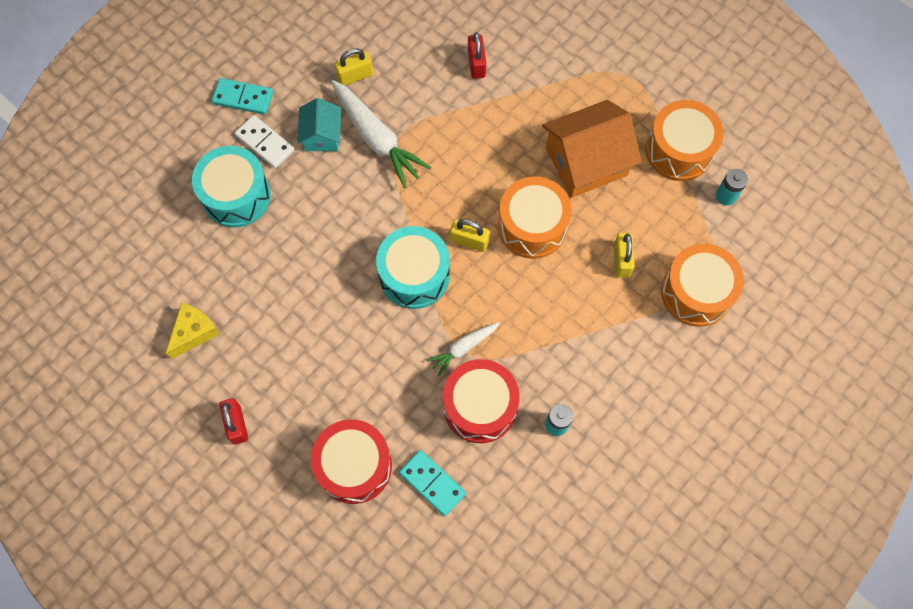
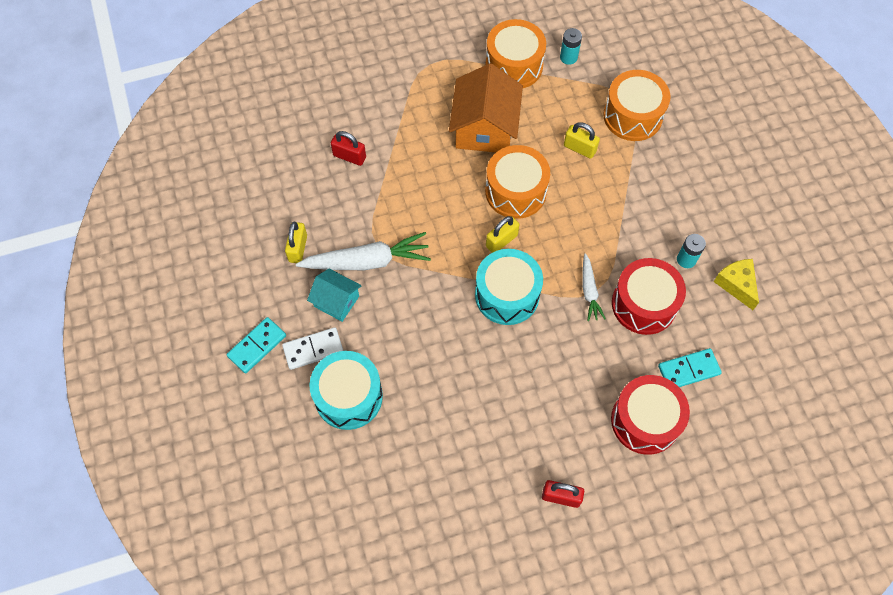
camera: 60 degrees left, 5 degrees down
(194, 332) = (456, 493): yellow cheese -> yellow cheese (736, 284)

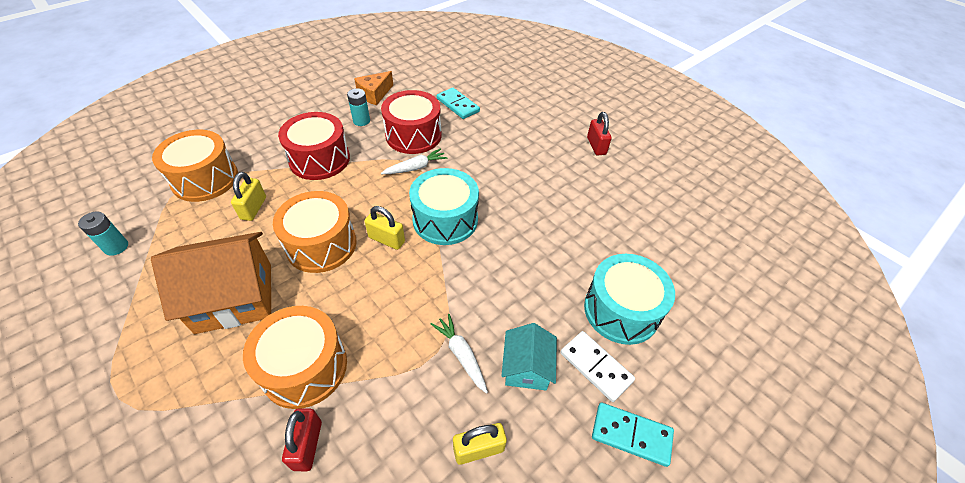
camera: 115 degrees left, 15 degrees down
(367, 261) = (461, 355): white carrot -> white carrot, size x0.55
(514, 65) = (127, 296): orange drum -> orange drum (304, 367)
(645, 421) = (510, 118): red drum -> red drum (319, 159)
(736, 284) = (374, 94): yellow cheese -> orange cheese

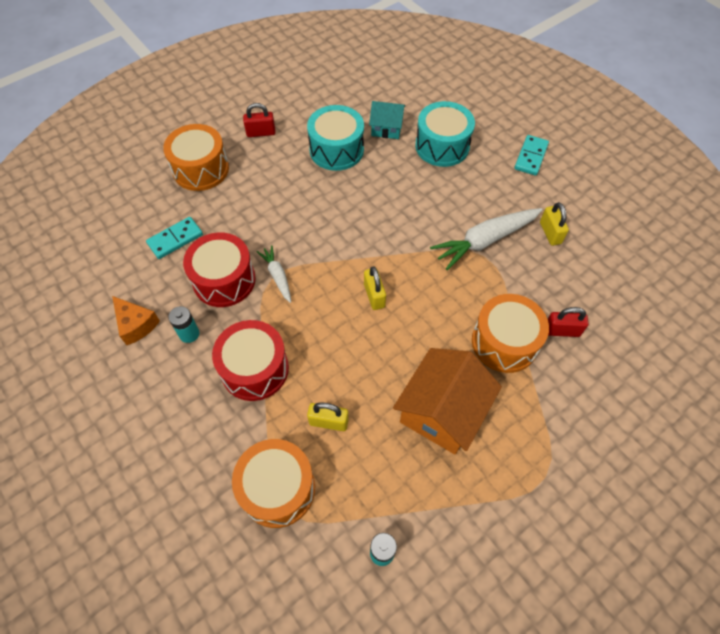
camera: 85 degrees left, 10 degrees up
(234, 297) = (442, 411): orange house -> orange house turned 45 degrees clockwise
(321, 244) = (379, 349): orange drum -> orange drum (201, 169)
(386, 239) = (374, 295): yellow padlock -> yellow padlock turned 45 degrees counterclockwise
(445, 219) = (350, 251): turquoise drum -> turquoise drum (336, 150)
(461, 355) = (485, 241): white carrot -> white carrot, size x1.83
(527, 367) = (491, 203): turquoise house -> turquoise house (386, 128)
(596, 367) = (487, 166): white domino -> none

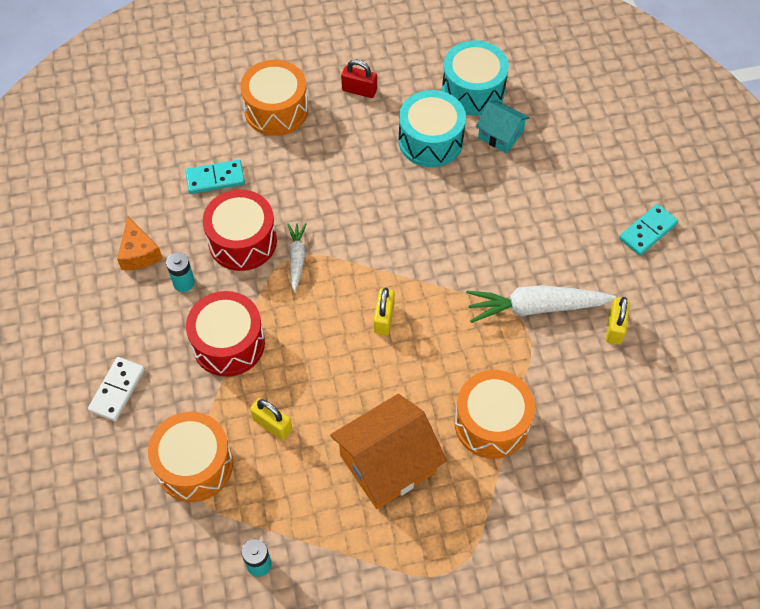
camera: 25 degrees right, 0 degrees up
(172, 452) = (117, 390): none -> white domino
(442, 146) = (551, 180): turquoise drum -> turquoise drum (473, 90)
(561, 330) = (560, 437): red padlock -> none

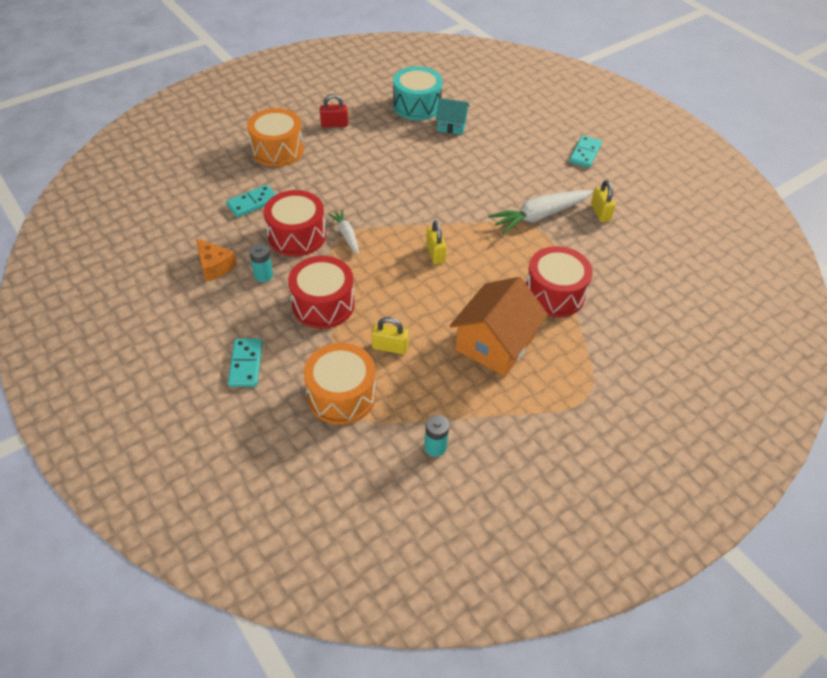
camera: 25 degrees left, 10 degrees down
(117, 390) = (246, 364): white domino -> turquoise domino
(430, 141) = (404, 140): turquoise drum -> none
(491, 423) = (554, 294): orange drum -> red drum

